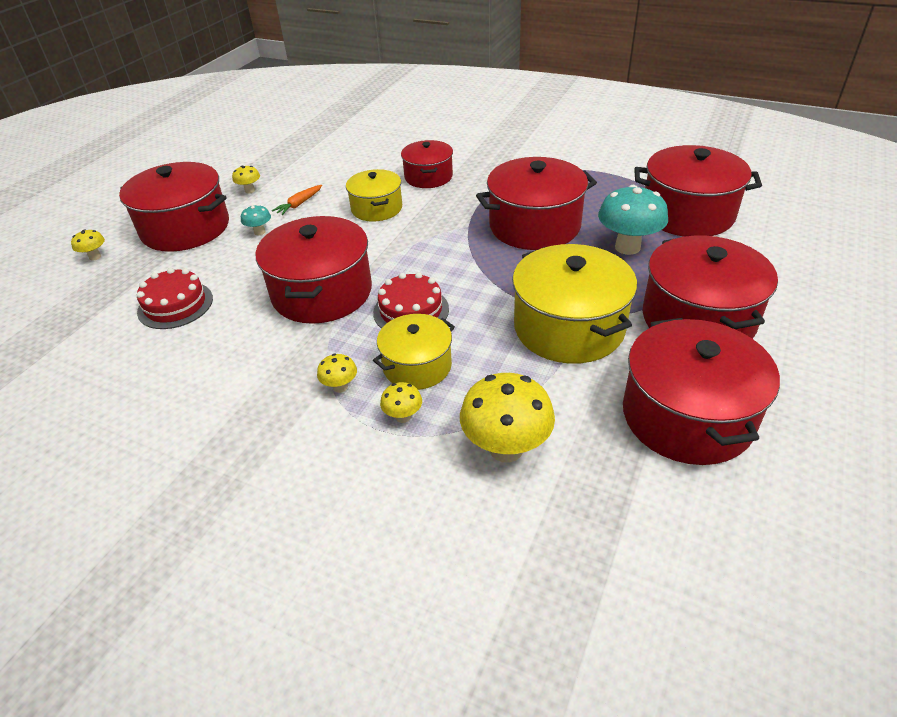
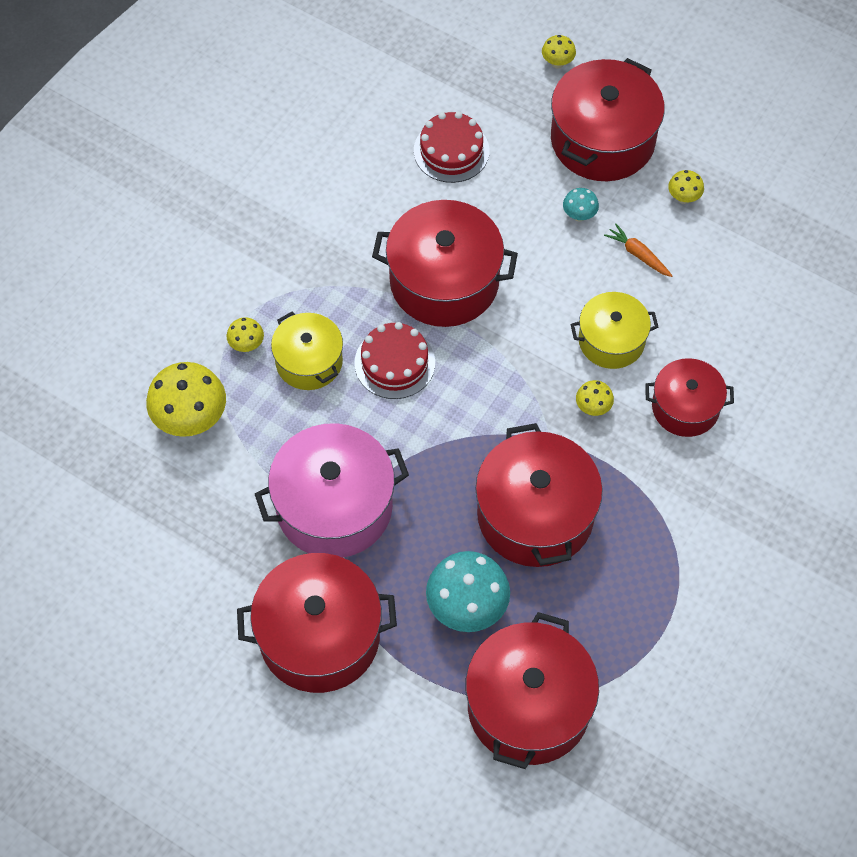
camera: 95 degrees right, 20 degrees up
(340, 387) = (296, 297): yellow mushroom -> yellow mushroom (593, 408)
(568, 327) = (334, 506): yellow pot -> pink pot
(686, 416) = (190, 574): red pot -> none

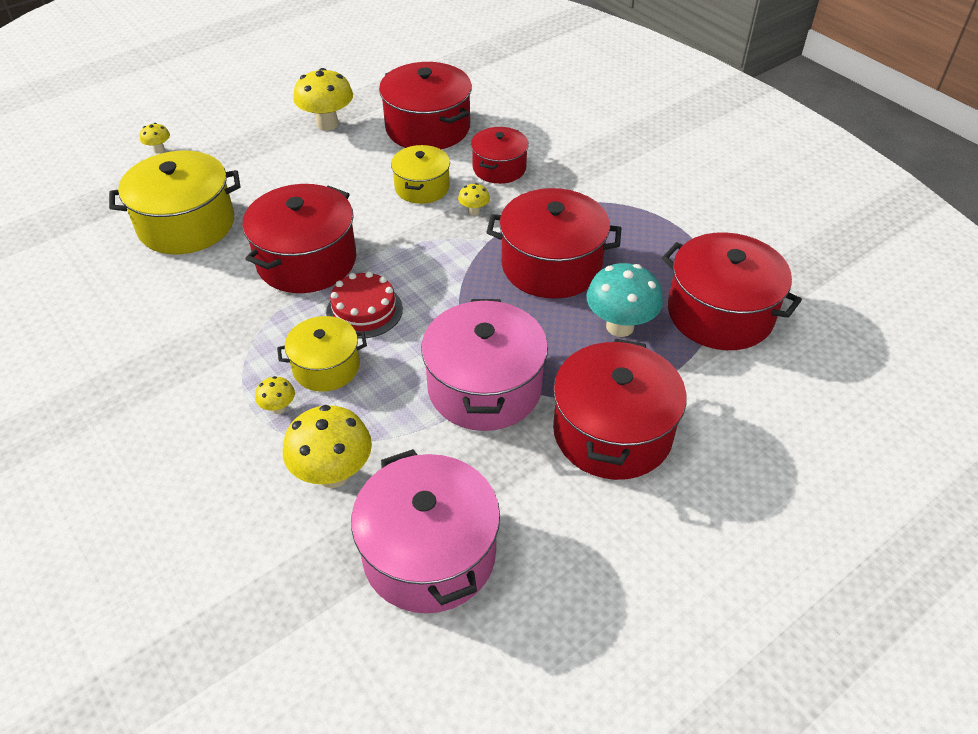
camera: 70 degrees left, 15 degrees down
(137, 525) = (429, 554): none -> pink pot
(451, 151) = (186, 224): red cake -> yellow pot
(579, 215) = (303, 174): turquoise mushroom -> none
(602, 139) = (246, 146): red pot -> red pot (427, 128)
(638, 254) = (358, 156): orange carrot -> none
(683, 198) = (327, 124): yellow mushroom -> yellow mushroom, size x2.07

